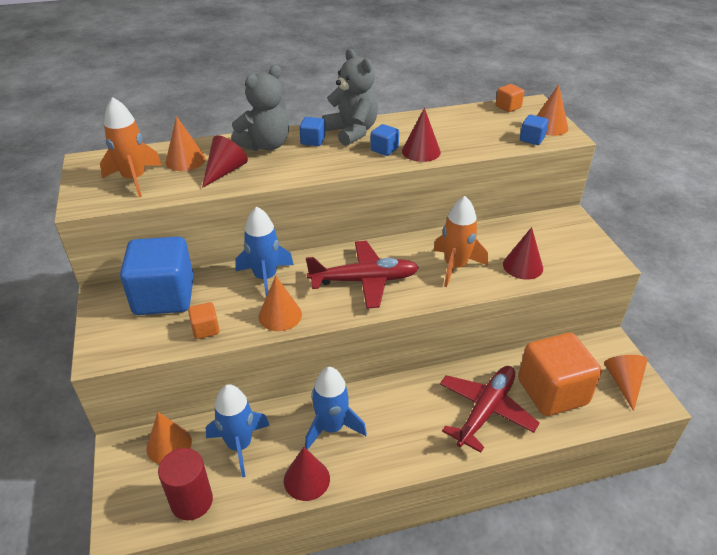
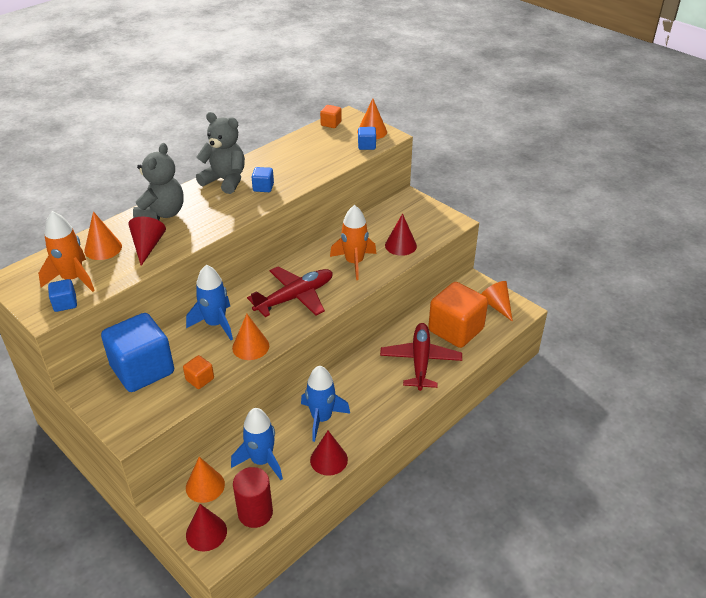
camera: 30 degrees left, 0 degrees up
(313, 141) = (199, 198): blue cube -> blue cube (65, 303)
(421, 151) = (293, 180): red cone -> red cone (206, 532)

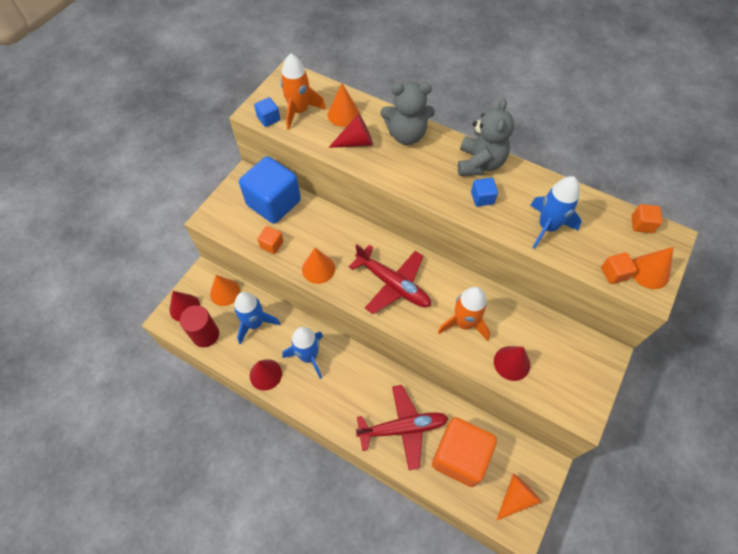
camera: 75 degrees right, 20 degrees up
(215, 324) = (339, 233): blue rocket -> blue rocket (547, 227)
(366, 146) = (614, 273): blue cube -> orange cube

